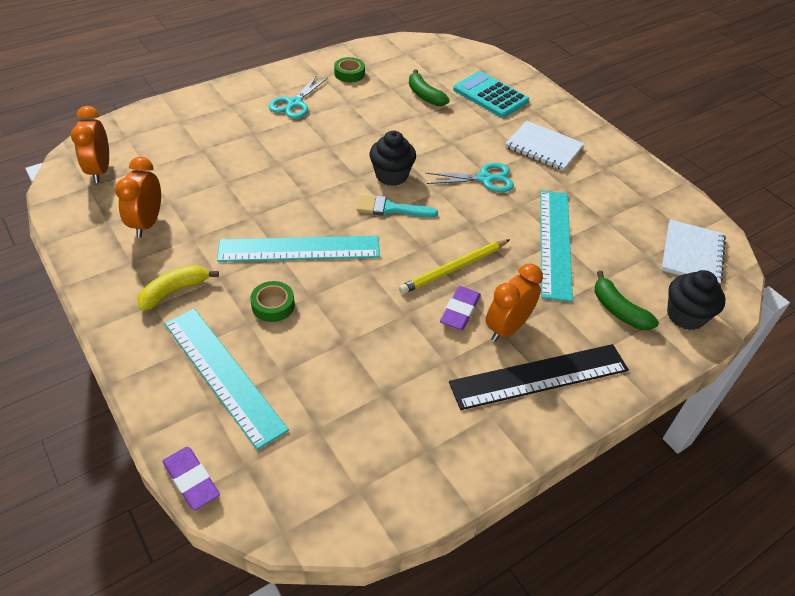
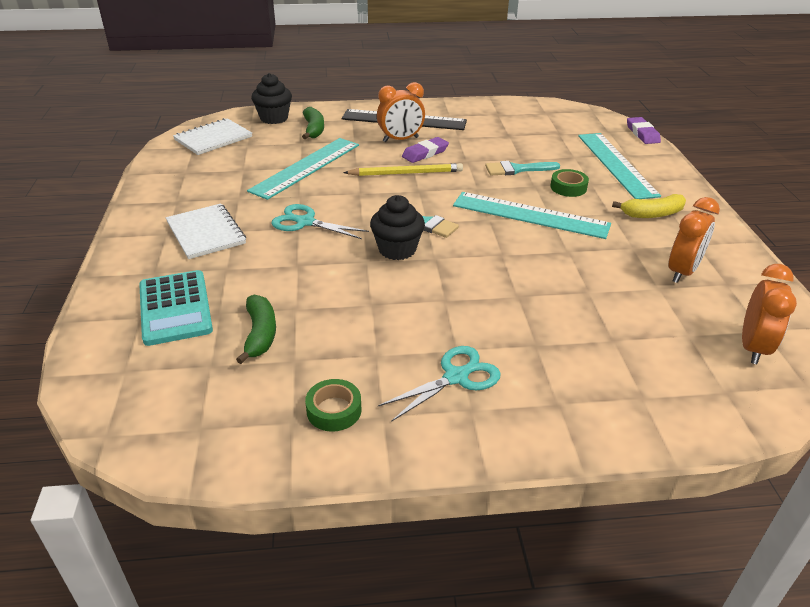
camera: 150 degrees left, 10 degrees down
(342, 318) = (517, 169): none -> turquoise brush

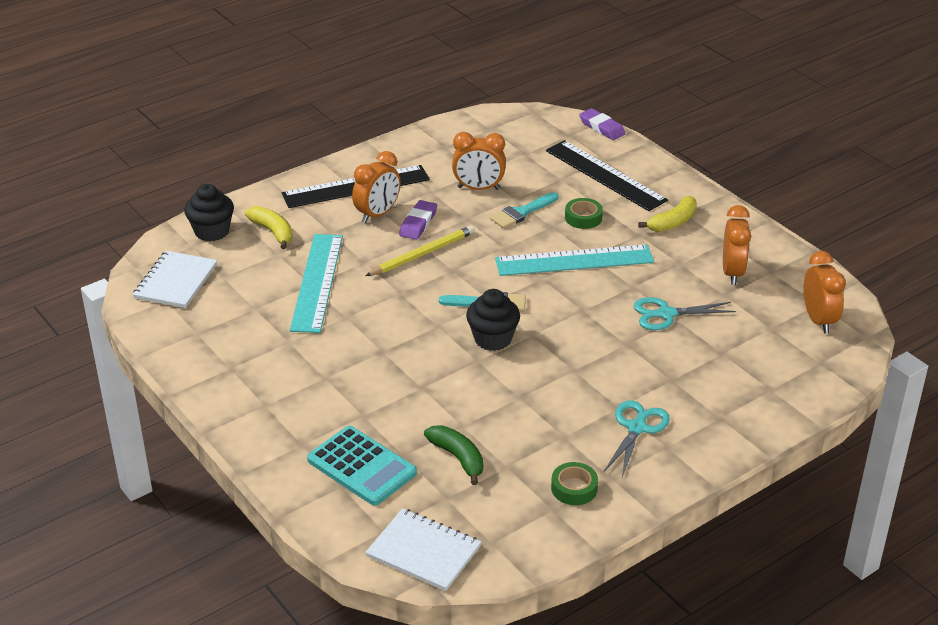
camera: 30 degrees left, 0 degrees up
(206, 233) = (302, 389): white notebook -> white notebook (423, 552)
(305, 222) = (382, 343): turquoise scissors -> turquoise scissors (666, 314)
(314, 129) = (273, 232): green banana -> yellow banana
(497, 145) = (478, 188): none -> orange clock
(616, 164) = (605, 175): turquoise ruler -> black ruler

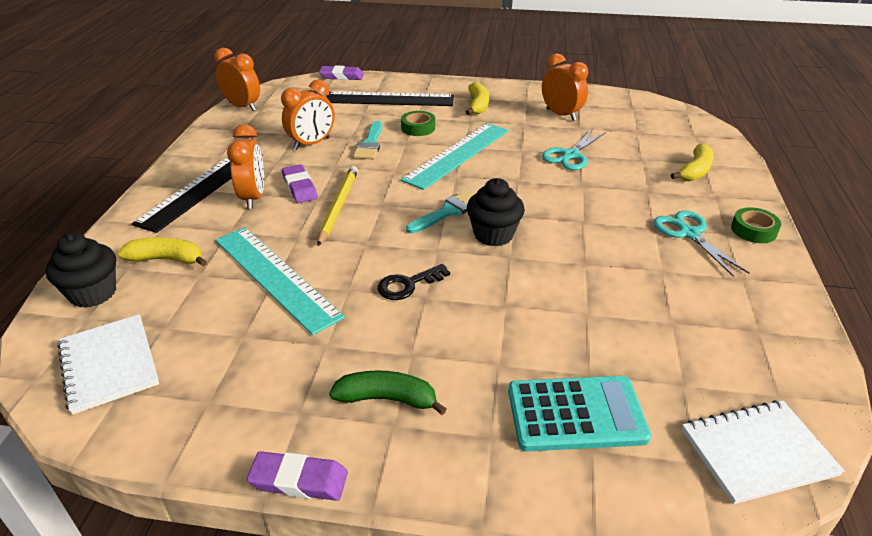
camera: 45 degrees left, 0 degrees up
(191, 398) = (299, 480): none -> purple eraser
(384, 337) = (407, 285): none -> black key
(458, 458) = (630, 343): green banana -> green banana (387, 399)
(574, 488) = (738, 304): green tape -> green tape (753, 230)
(749, 390) = (695, 171): none -> yellow banana
(818, 320) = (650, 115): orange clock -> orange clock (242, 107)

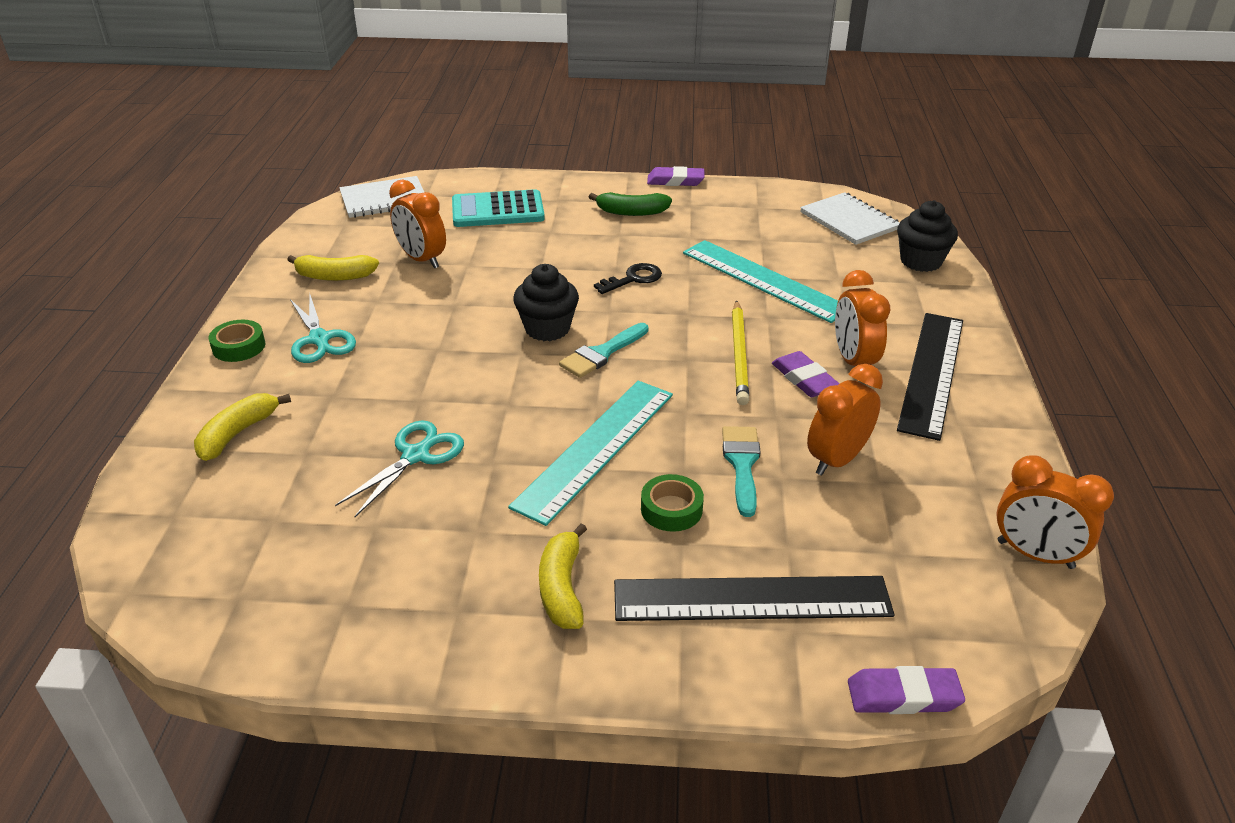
camera: 175 degrees right, 0 degrees up
(167, 259) = (884, 290): yellow banana -> yellow banana (334, 276)
(561, 115) = (396, 564): orange clock -> orange clock (422, 259)

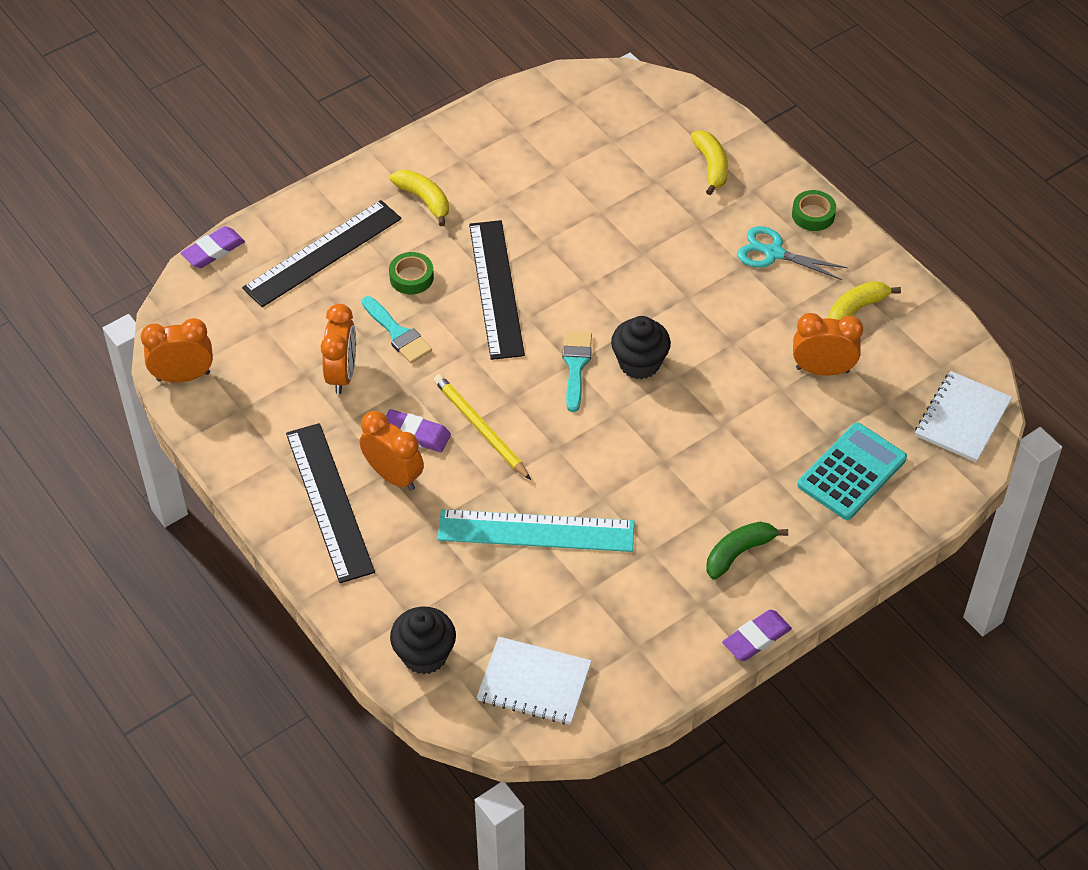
camera: 140 degrees right, 15 degrees up
(416, 455) = (593, 218): turquoise scissors -> none
(596, 448) = (496, 289): turquoise ruler -> black ruler
(633, 279) = (639, 460): black key -> none

